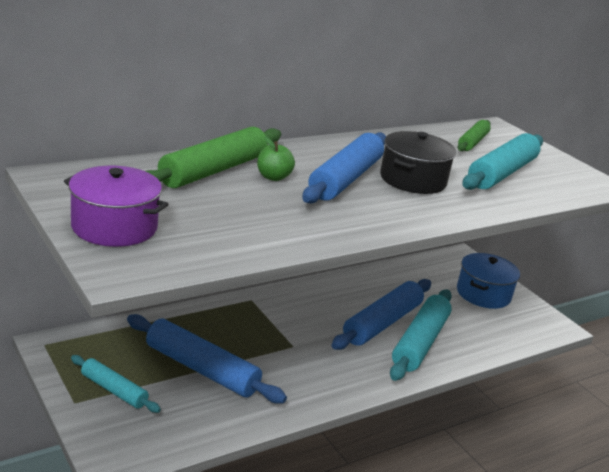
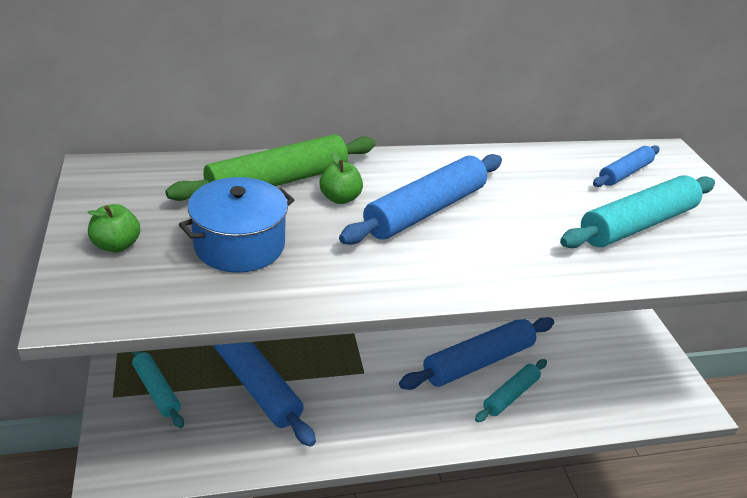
camera: 20 degrees right, 10 degrees up
(114, 227) = (116, 245): purple pot -> green apple
(413, 180) = (510, 221): black pot -> none
(420, 342) = (510, 395): turquoise rolling pin -> turquoise rolling pin, size x0.58
(473, 142) = (624, 173): green rolling pin -> blue rolling pin
(483, 294) = (618, 344): blue pot -> blue pot (239, 245)

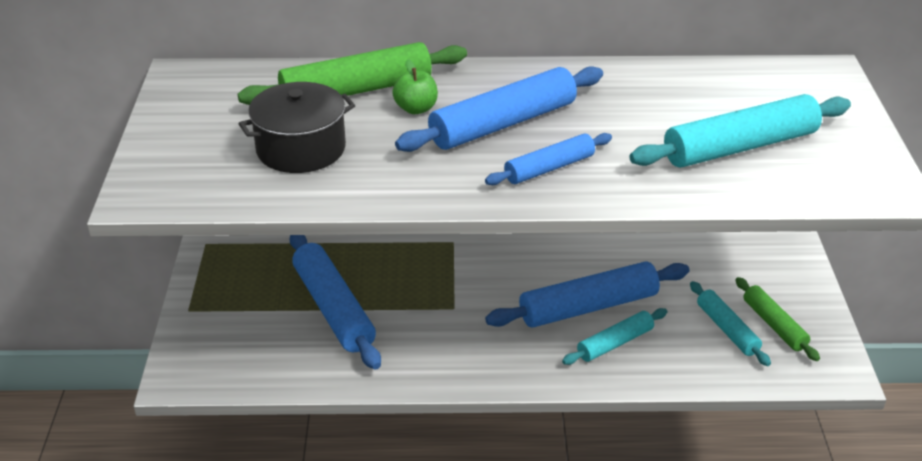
camera: 15 degrees right, 0 degrees up
(116, 245) = (186, 144): green apple -> none
(157, 390) = (232, 308): turquoise rolling pin -> turquoise rolling pin (727, 329)
(239, 245) = (301, 149): blue pot -> black pot
(624, 173) = (756, 92): blue rolling pin -> blue rolling pin (549, 168)
(630, 365) = (774, 325): none -> green rolling pin

